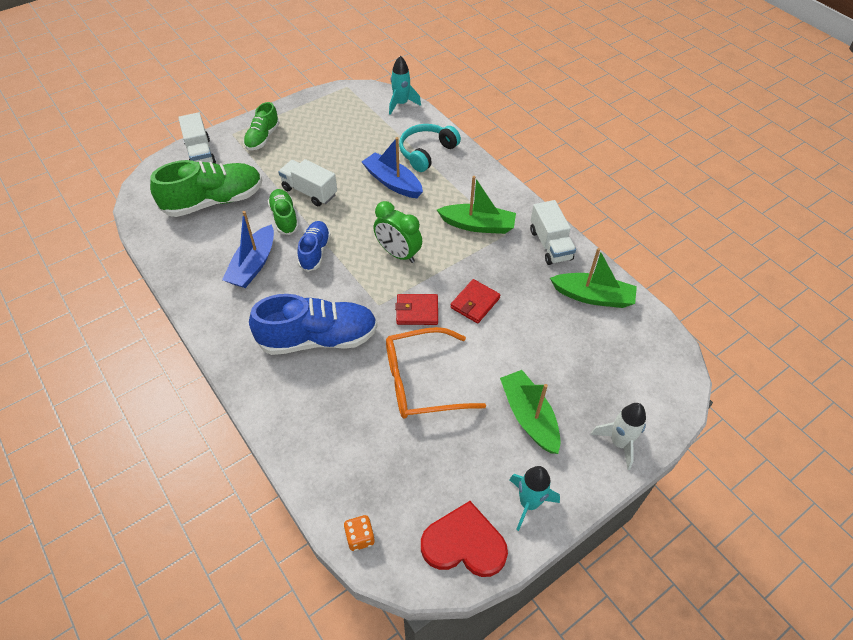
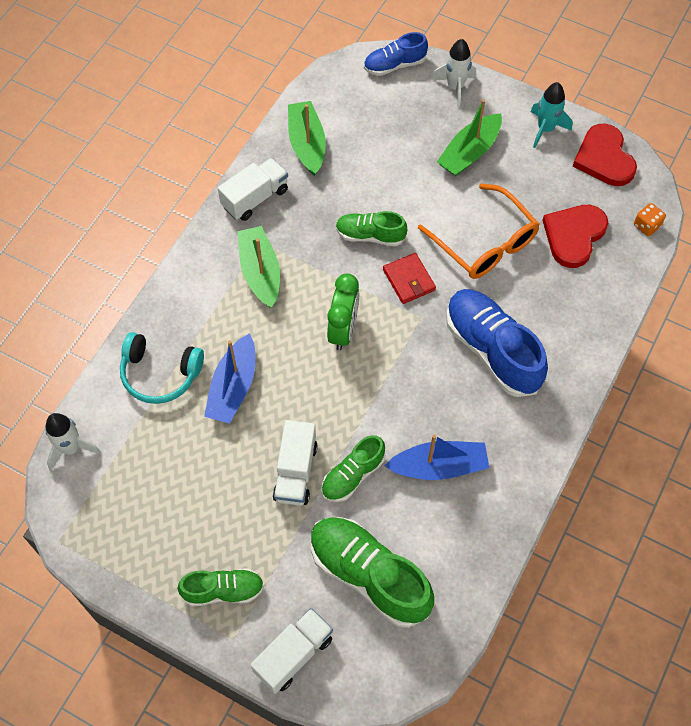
camera: 115 degrees left, 10 degrees up
(315, 251) = (385, 413): blue shoe -> blue shoe (394, 65)
(388, 460) = (574, 236): none -> red heart
(401, 104) = (71, 448): turquoise rocket -> white rocket
(475, 303) = (370, 235): red wallet -> green shoe

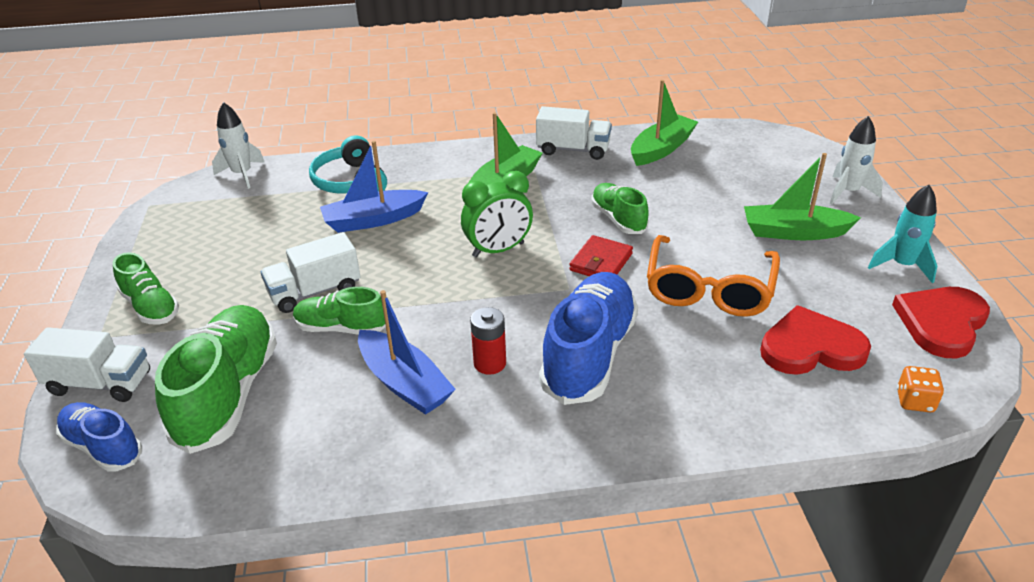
camera: 55 degrees right, 25 degrees down
(394, 65) = (811, 153): blue shoe -> blue shoe (103, 447)
(458, 408) = (490, 363): none -> red battery

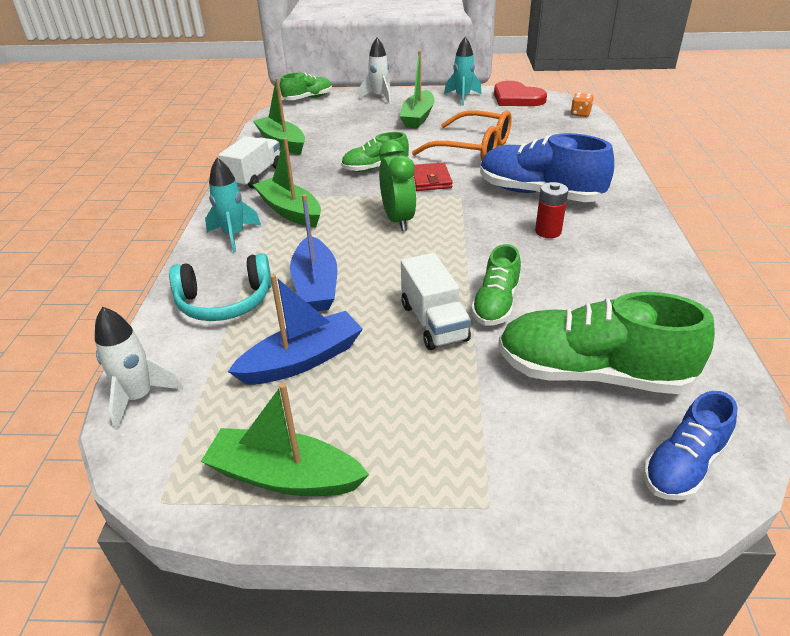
camera: 80 degrees left, 0 degrees up
(100, 383) = (581, 488): white truck -> none
(151, 307) = (434, 459): green shoe -> green shoe (308, 98)
(155, 245) = (284, 476): none -> green boat
(404, 383) = (572, 270): blue boat -> blue boat (302, 360)
(453, 163) = (234, 236): none -> turquoise rocket
(601, 262) = (430, 180): red wallet -> red wallet turned 45 degrees clockwise
(811, 347) = (535, 130): red heart -> none

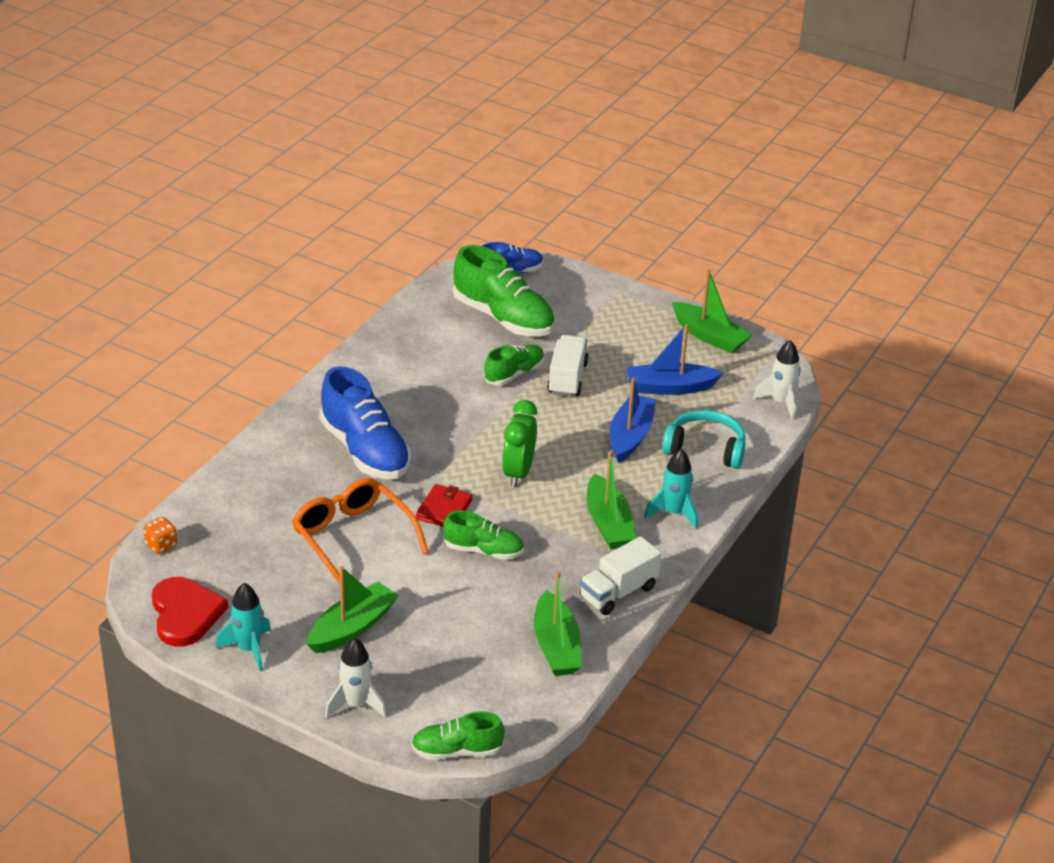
camera: 155 degrees left, 0 degrees up
(548, 231) = (408, 411): red battery -> none

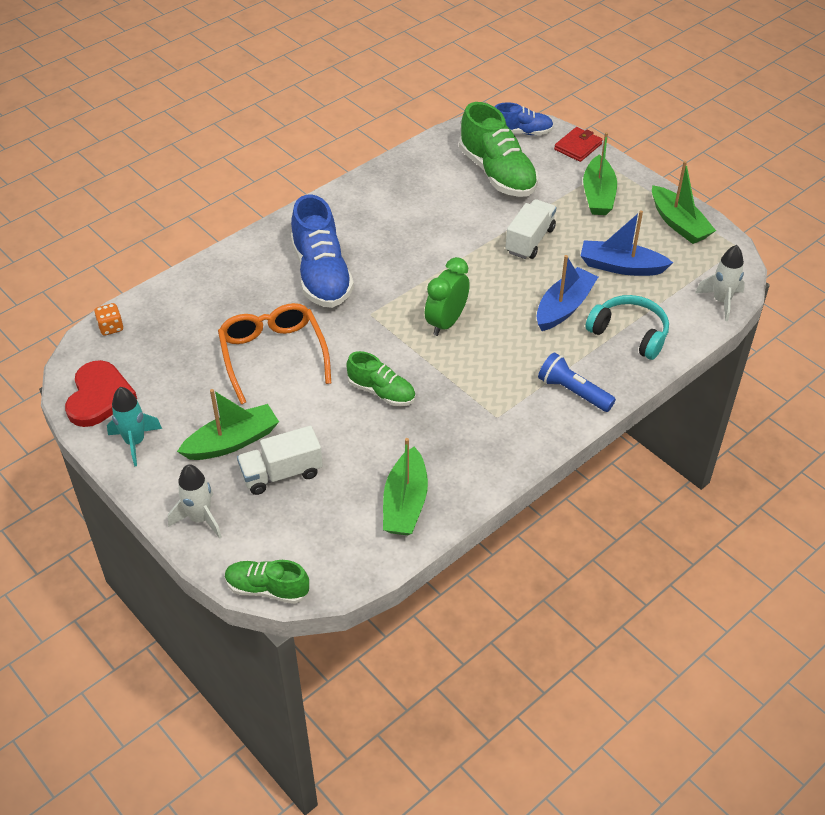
camera: 20 degrees right, 10 degrees up
(444, 509) = (364, 344): red wallet -> red wallet (578, 147)
(514, 374) = (484, 227): green shoe -> none
(608, 523) = (507, 389): green boat -> green boat (598, 195)
(618, 592) = (486, 461): white truck -> white truck (281, 473)
(674, 513) = (573, 392): turquoise rocket -> blue flashlight

